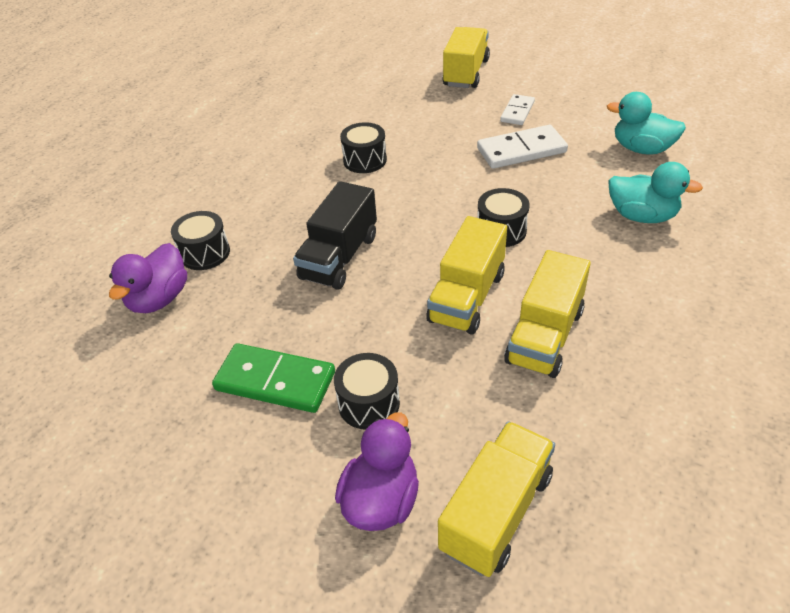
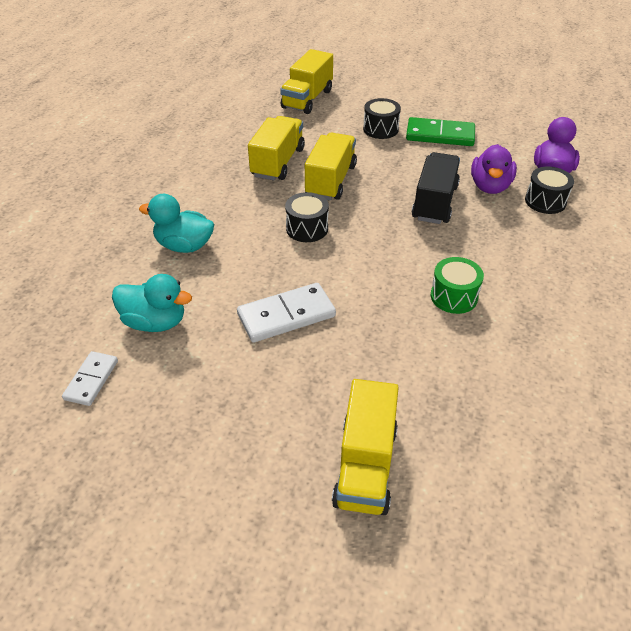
camera: 170 degrees right, 0 degrees up
(365, 160) = (454, 296): black drum -> green drum
(381, 500) = (362, 100): purple duck -> purple duck (490, 186)
(517, 112) = (289, 379): white domino -> white domino (91, 380)

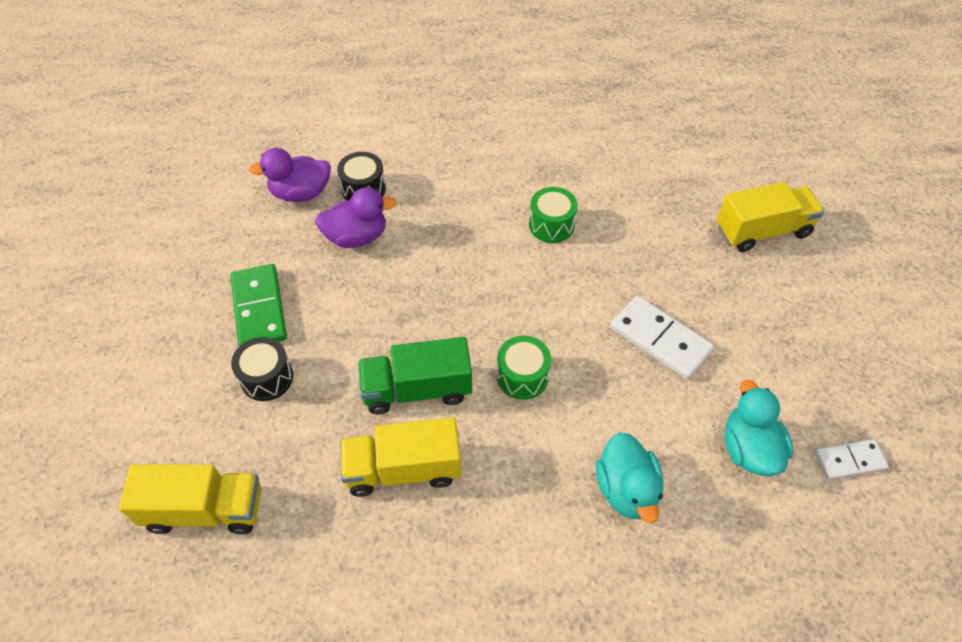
camera: 115 degrees left, 10 degrees up
(307, 228) = (522, 376): black drum -> green drum
(330, 181) = (417, 389): yellow truck -> green truck
(434, 202) = (411, 276): black truck -> none

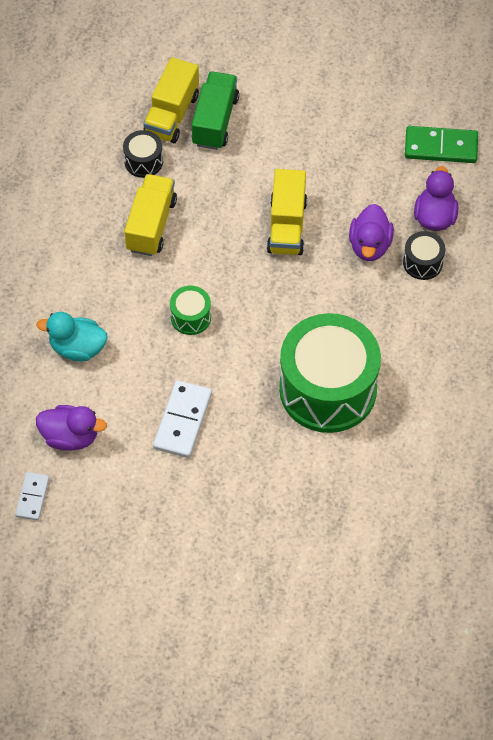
camera: 110 degrees right, 5 degrees up
(259, 308) = (322, 168): green domino -> green domino (441, 147)
(267, 378) = (257, 162): black drum -> black drum (143, 161)
(417, 389) = (208, 249): green truck -> green truck (215, 121)
(551, 225) = (328, 389): green drum -> green drum, size x2.35
(660, 339) = (182, 421): white domino -> white domino turned 45 degrees counterclockwise
(749, 449) = (70, 437): turquoise duck -> purple duck
(762, 231) = (256, 552): yellow truck -> yellow truck (287, 226)

